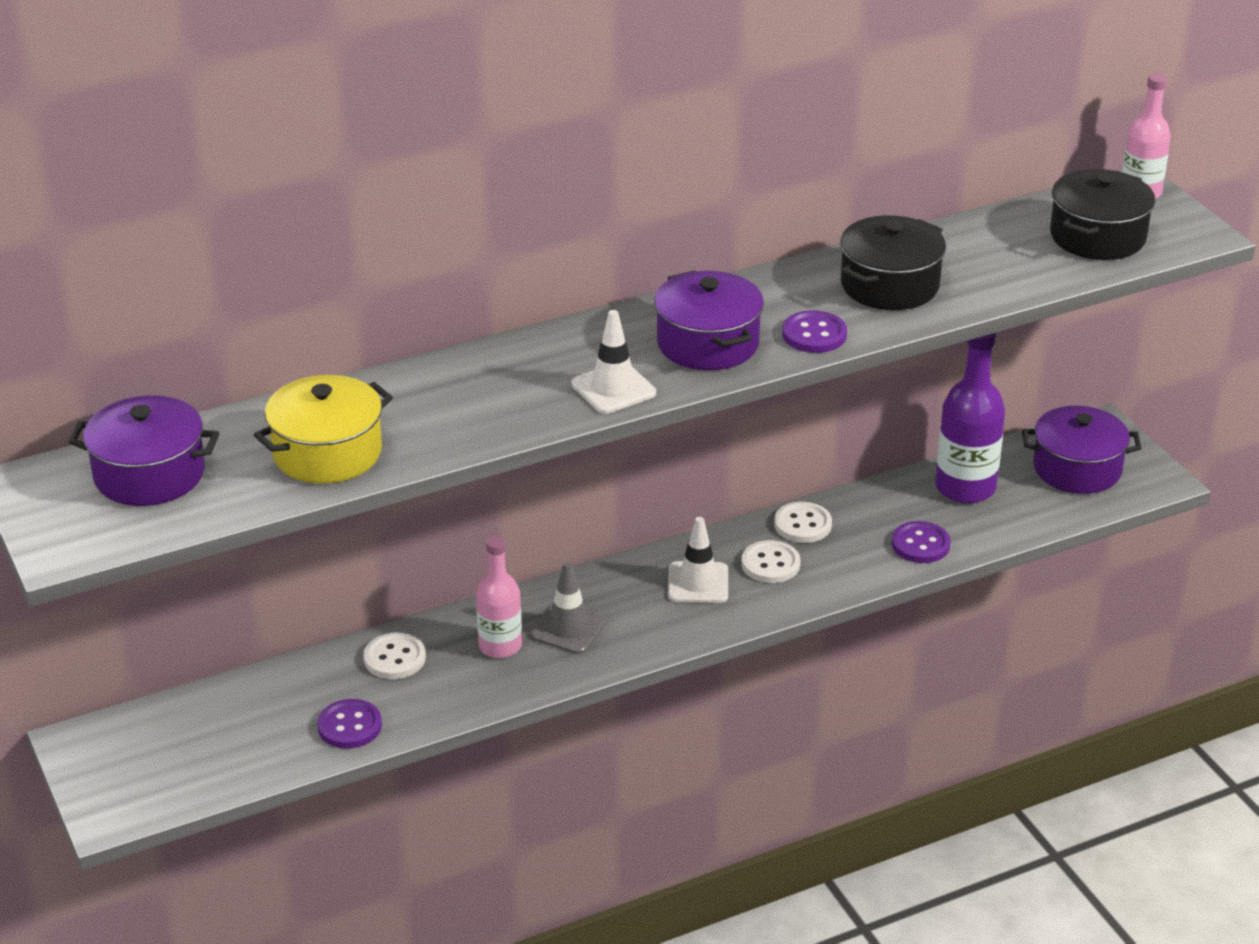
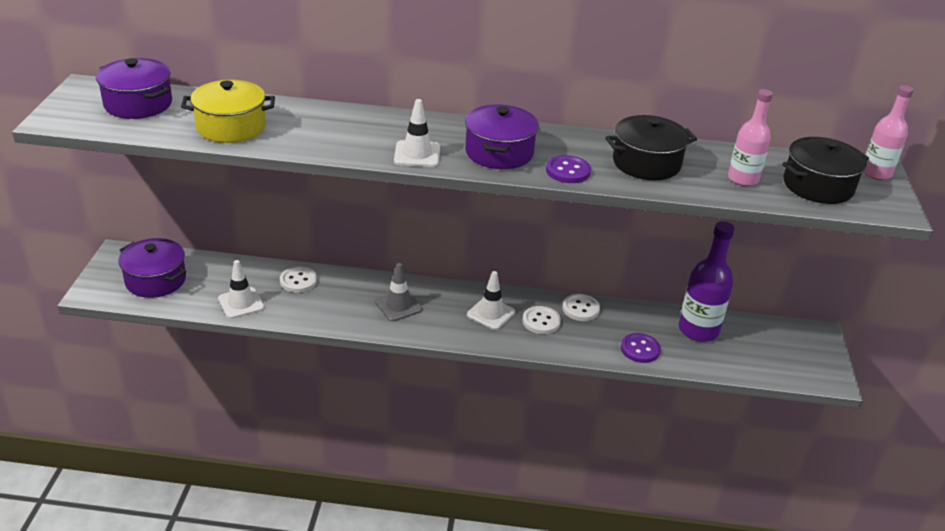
camera: 30 degrees right, 0 degrees up
(349, 726) = (241, 303): purple button -> white traffic cone
(500, 646) = (355, 298): pink bottle -> pink bottle (743, 179)
(1077, 469) = (781, 349): purple pot -> purple pot (155, 280)

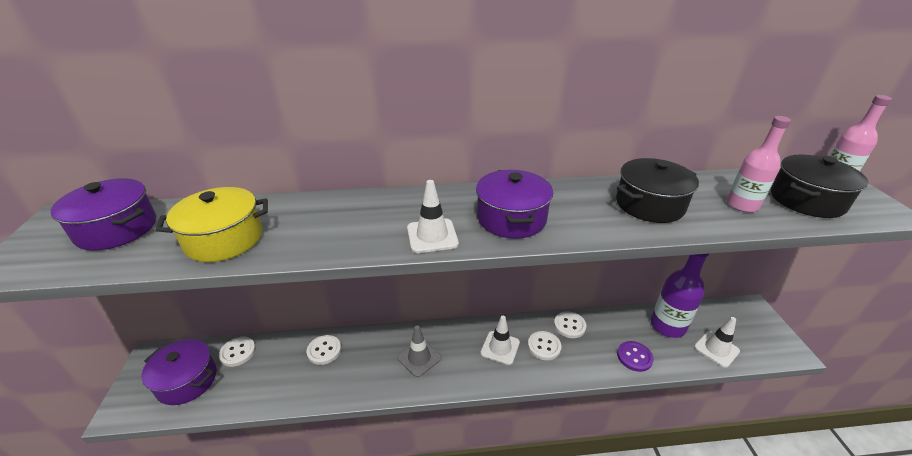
camera: 10 degrees left, 0 degrees up
(208, 266) = (238, 352): none -> white button
(241, 303) = (273, 389): white traffic cone -> white traffic cone (716, 349)
(568, 171) = (587, 227): purple button -> none

